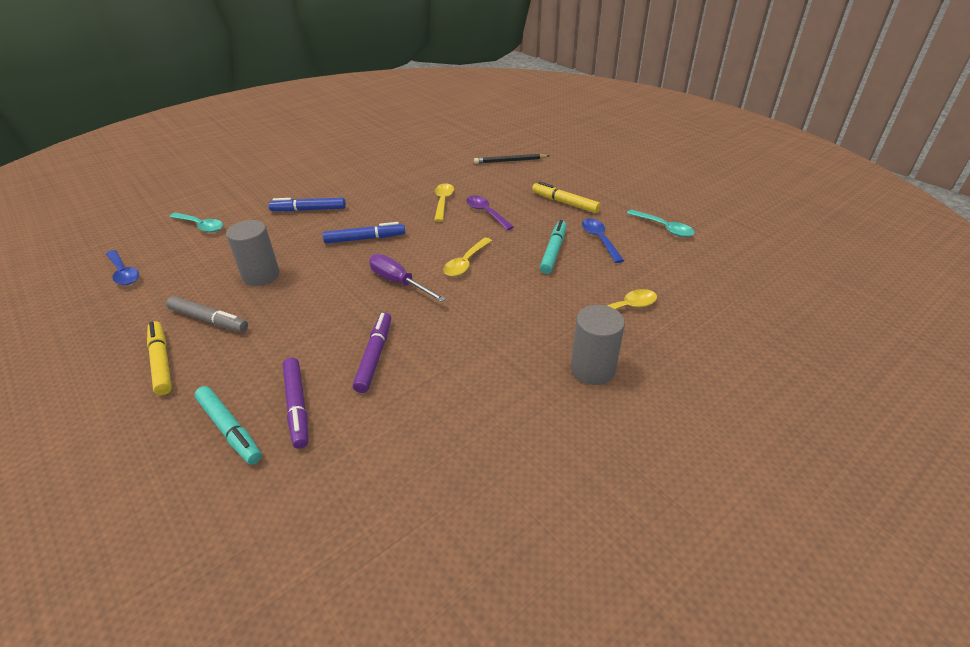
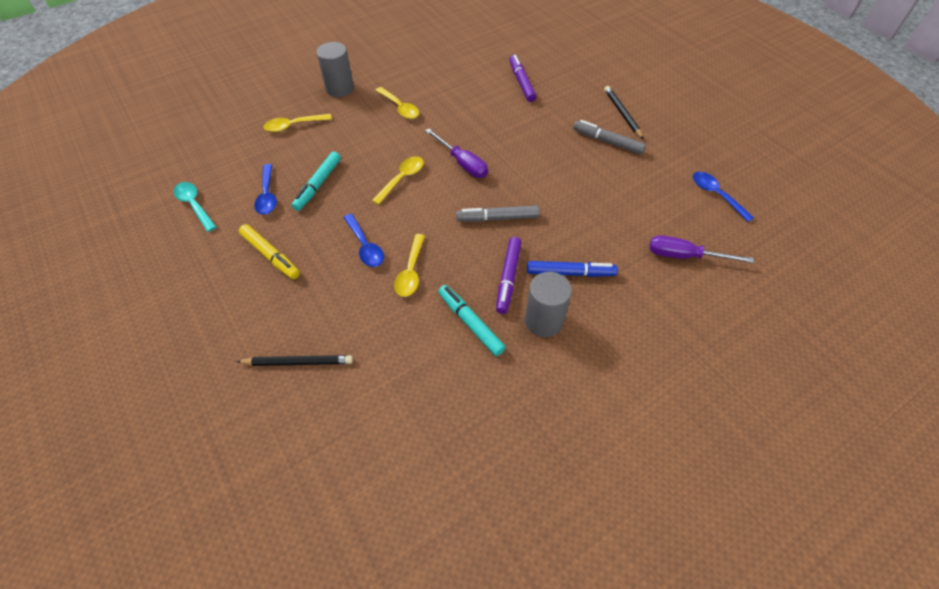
camera: 175 degrees left, 15 degrees up
(161, 362) = (622, 113): yellow marker -> black pencil
(200, 226) = (684, 256): turquoise spoon -> purple screwdriver
(230, 429) = (556, 74): turquoise marker -> turquoise marker (470, 323)
(261, 275) = (585, 181): grey cylinder -> grey cylinder (543, 321)
(365, 239) = (497, 218): blue marker -> grey marker
(374, 356) = (478, 106): purple marker -> purple marker (508, 278)
(486, 213) = (365, 246): purple spoon -> blue spoon
(490, 345) = (400, 108): none -> yellow spoon

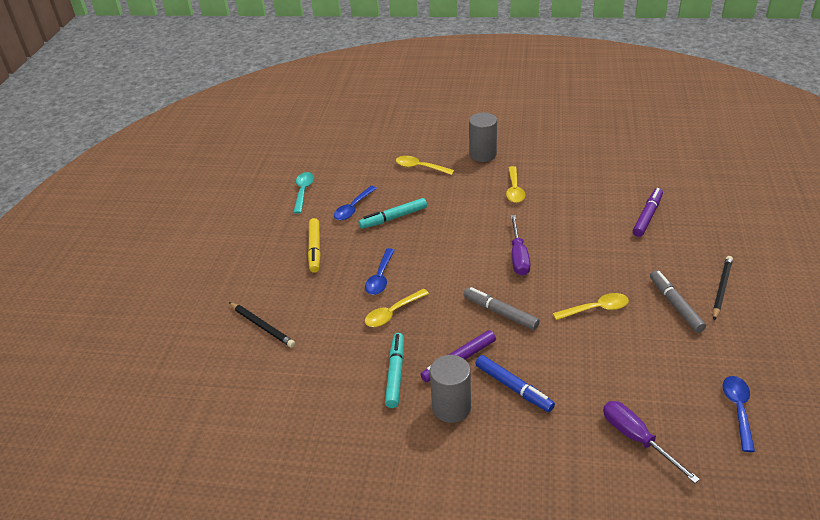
camera: 45 degrees right, 15 degrees down
(402, 179) = (457, 244): yellow spoon -> yellow spoon (596, 309)

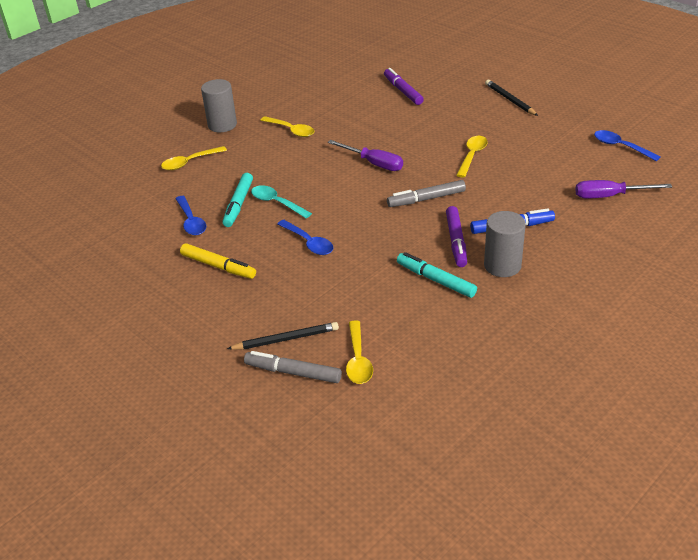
camera: 55 degrees left, 0 degrees up
(303, 191) = (120, 242): turquoise spoon -> turquoise spoon (276, 203)
(392, 313) = (362, 253): yellow spoon -> yellow spoon (358, 360)
(675, 305) = (505, 124): grey marker -> grey marker (293, 372)

